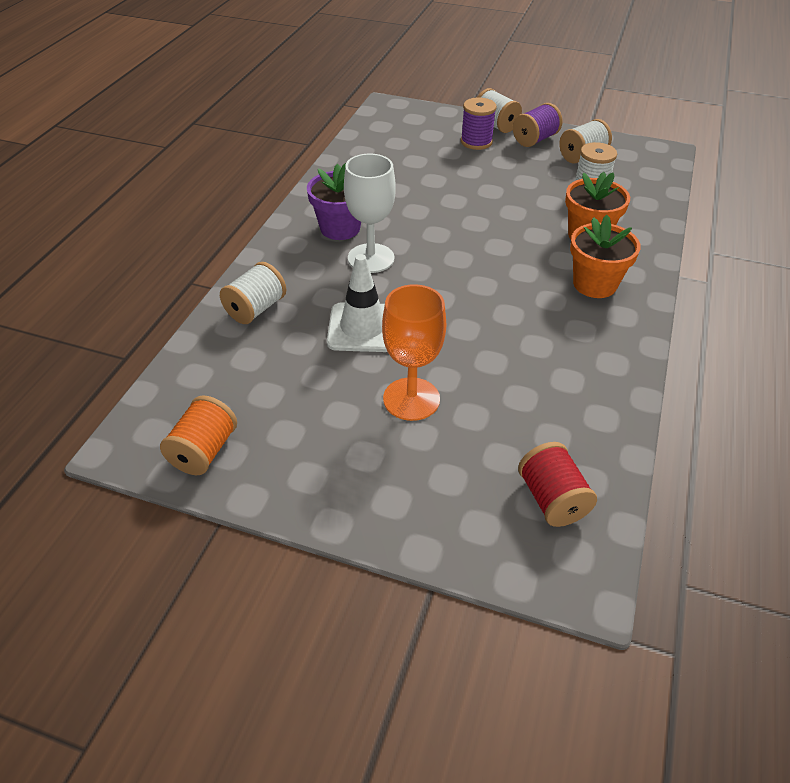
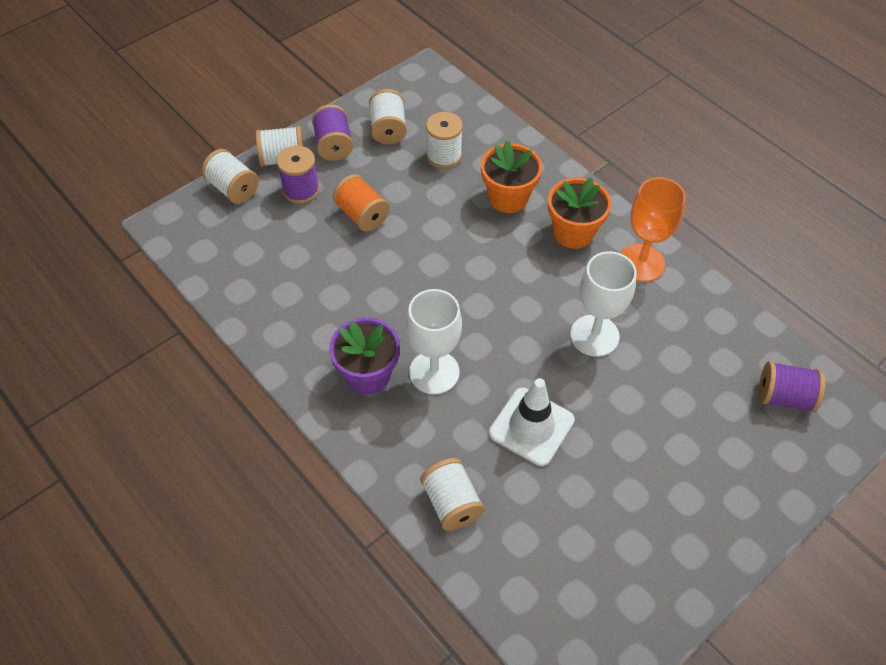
camera: 60 degrees left, 10 degrees up
(203, 451) = (624, 622): orange spool -> orange spool (362, 215)
(411, 399) = (640, 434): orange goblet -> orange goblet (641, 263)
(445, 117) = (233, 188): none -> white spool
(493, 334) = (594, 335): none -> white goblet
(552, 499) = (784, 397): red spool -> purple spool

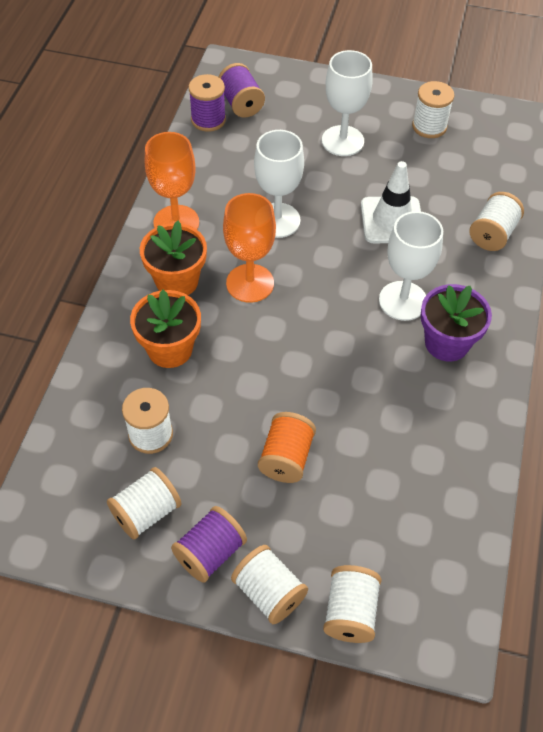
camera: 125 degrees left, 0 degrees up
(301, 190) = (298, 539): purple spool -> purple spool (208, 120)
(535, 277) = (250, 283): none -> orange goblet
(643, 559) = (429, 126): none -> white spool
(671, 455) = (342, 141): none -> white goblet

